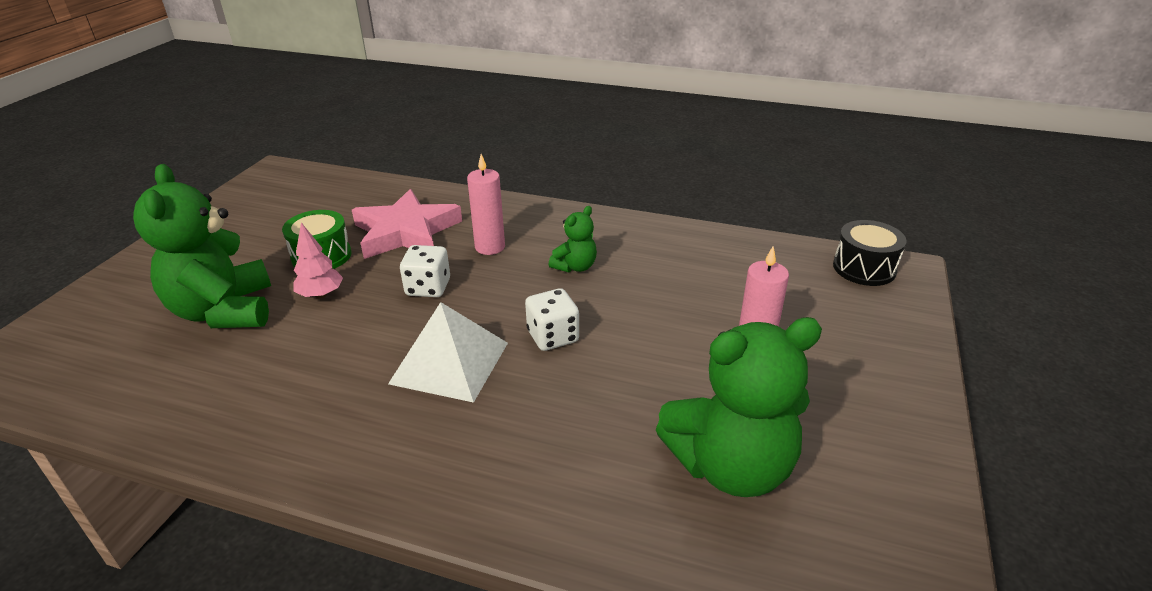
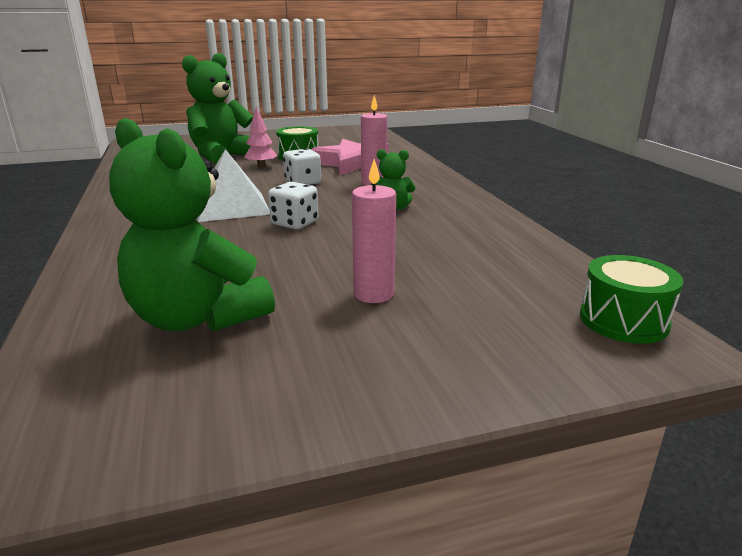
camera: 55 degrees right, 10 degrees down
(864, 268) = (623, 320): black drum -> green drum

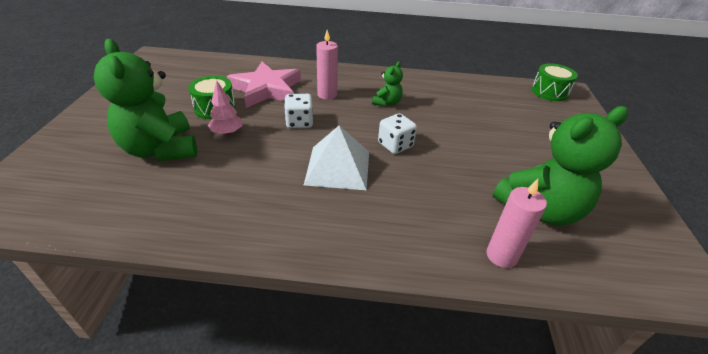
camera: 70 degrees left, 15 degrees up
(373, 294) = (516, 142): pink candle -> pink candle (501, 255)

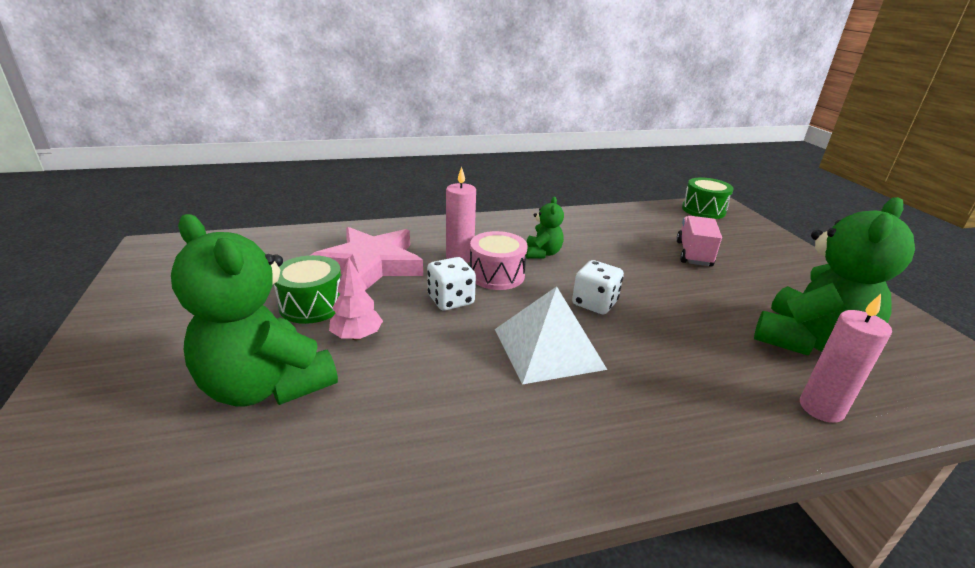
camera: 20 degrees left, 10 degrees down
(342, 112) = (497, 275): none -> pink drum
(506, 125) = (693, 254): none -> pink truck

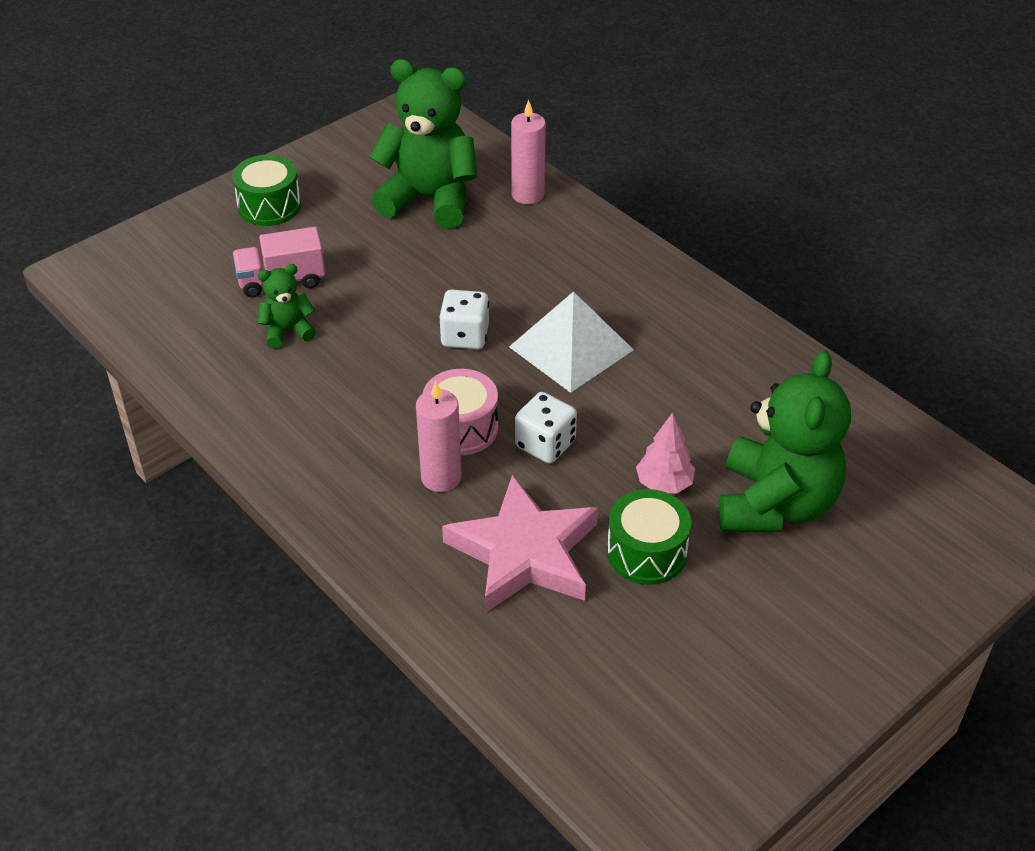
camera: 115 degrees left, 15 degrees up
(542, 253) = (374, 406): green teddy bear -> green teddy bear (287, 331)
(703, 210) = (113, 285): green drum -> green drum (269, 206)

